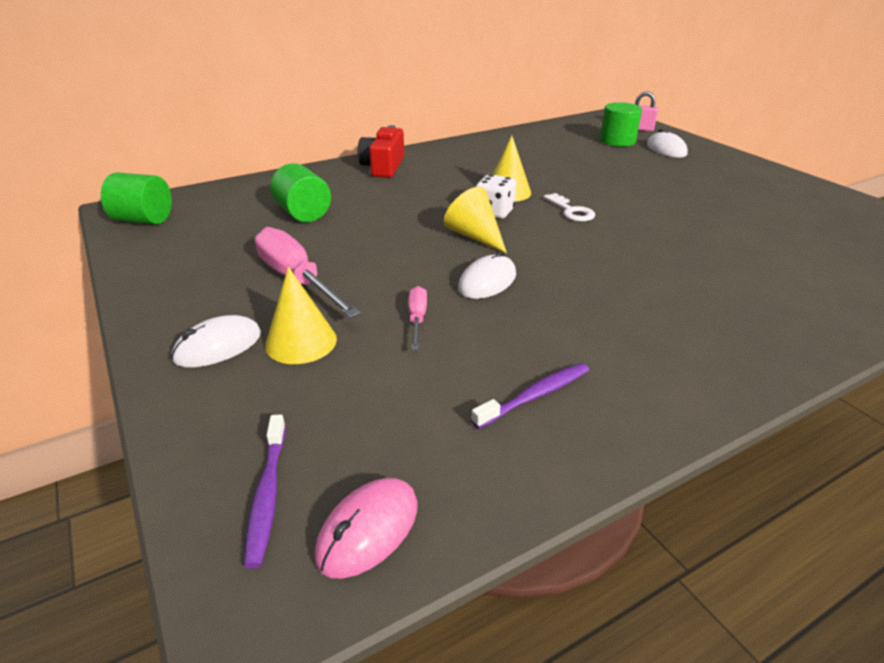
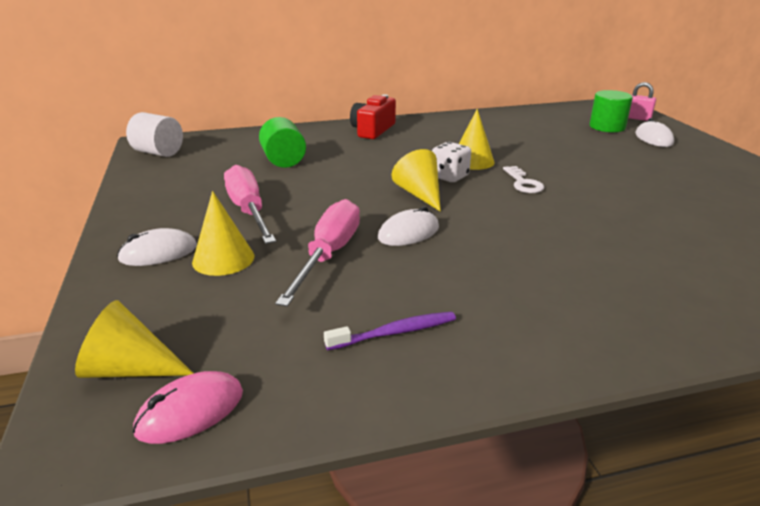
camera: 15 degrees right, 5 degrees down
(144, 220) = (158, 153): green cylinder -> white cylinder
(267, 494) = (130, 369): purple toothbrush -> yellow cone
(417, 319) = (329, 255): pink screwdriver -> pink screwdriver, size x2.02

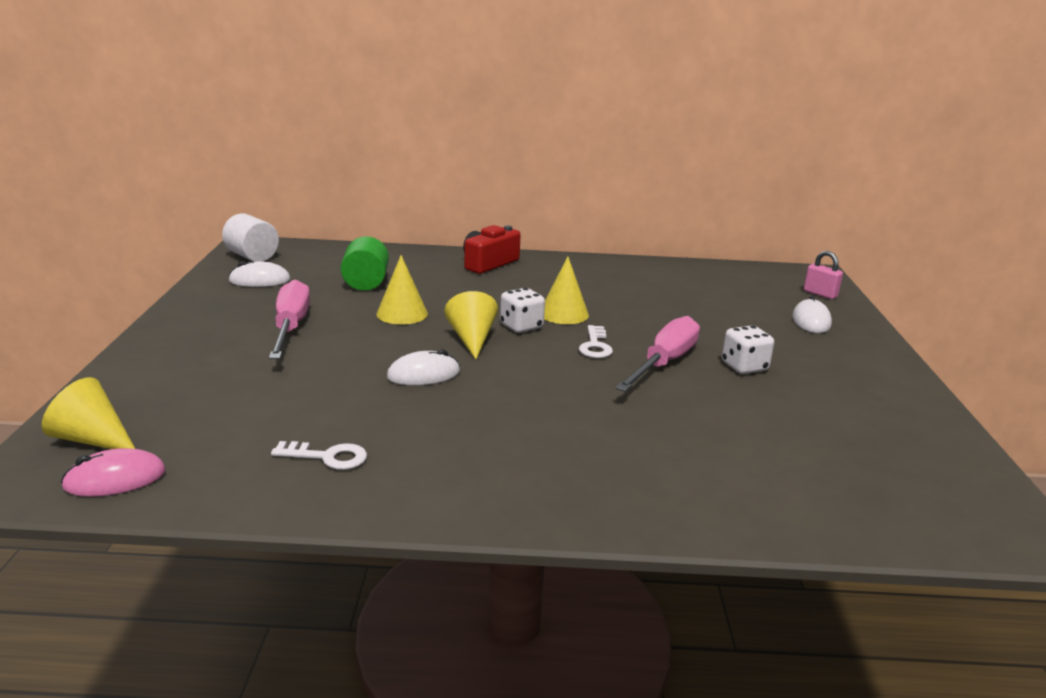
camera: 15 degrees right, 5 degrees down
(158, 253) = (182, 352): white mouse -> white mouse (259, 280)
(223, 259) = (233, 367): yellow cone -> yellow cone (402, 314)
(329, 255) = (329, 381): pink screwdriver -> pink screwdriver (664, 363)
(395, 332) = (327, 457): purple toothbrush -> white key
(607, 127) = (768, 299): green cylinder -> none
(648, 180) = (744, 367): none -> white dice

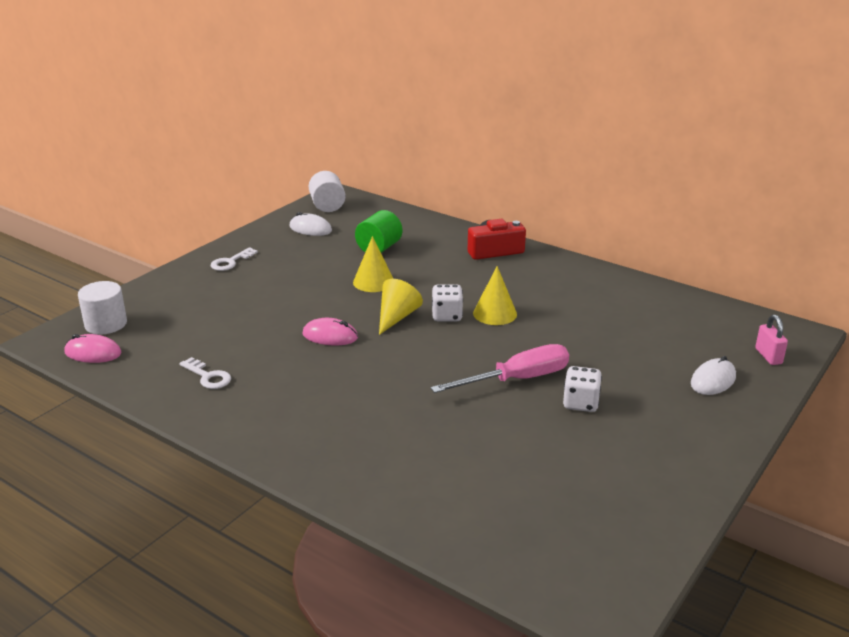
camera: 35 degrees right, 5 degrees up
(93, 439) = (106, 324): yellow cone -> white cylinder
(290, 327) = (288, 274): pink screwdriver -> none
(423, 374) = (330, 336): white mouse -> pink mouse
(595, 346) = (482, 349): white key -> white key (231, 262)

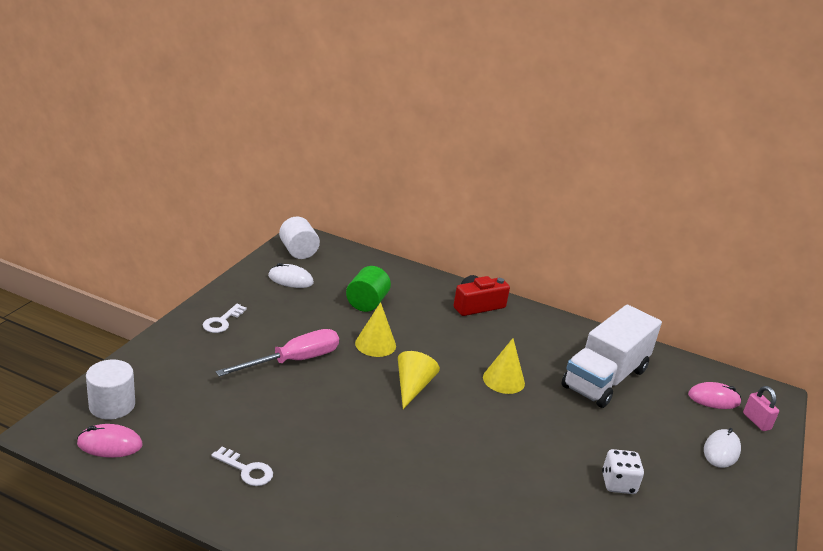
camera: 15 degrees left, 0 degrees up
(330, 336) = (355, 412): pink mouse -> pink mouse (713, 399)
(447, 316) = (460, 384): white dice -> none
(517, 379) = (551, 458): pink screwdriver -> pink screwdriver (293, 361)
(607, 314) = (605, 378): none -> white truck

